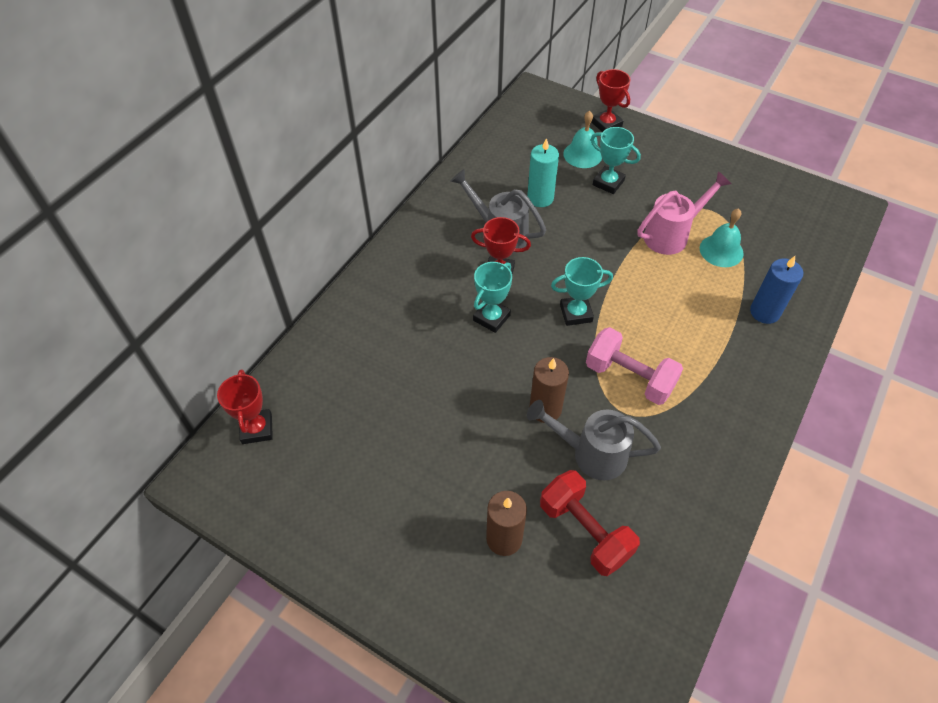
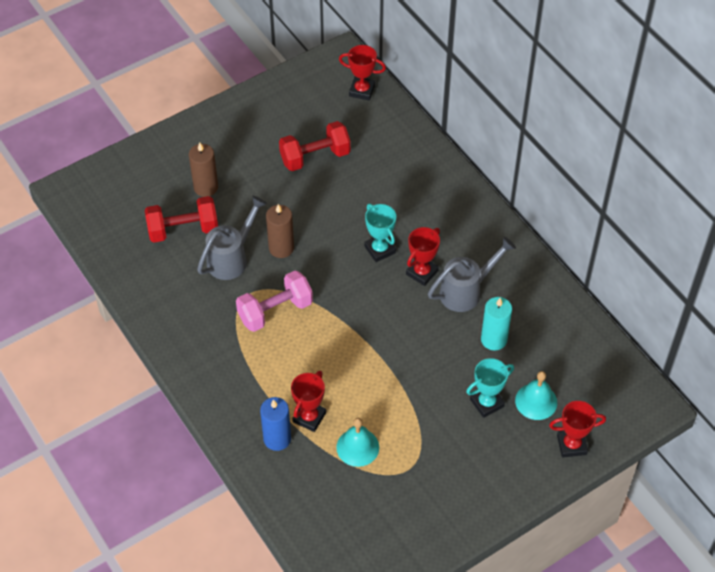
camera: 115 degrees right, 0 degrees up
(391, 434) = (315, 157): none -> red dumbbell
(576, 313) = (352, 306): turquoise trophy -> none
(671, 235) = (396, 418): pink watering can -> none
(723, 297) = (309, 417): none -> red trophy

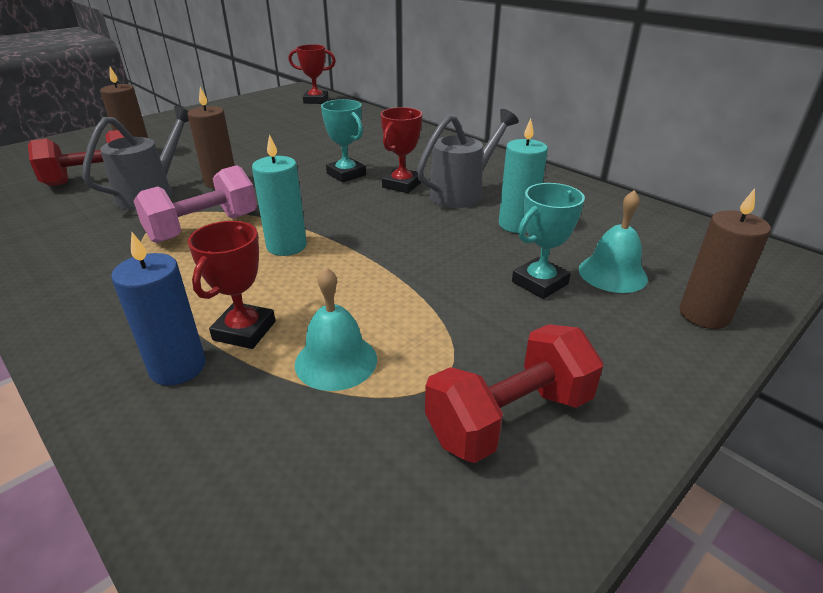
camera: 10 degrees left, 20 degrees down
(315, 157) = (268, 130): red dumbbell -> red dumbbell (509, 418)
(332, 341) = (286, 246): none -> turquoise candle
(571, 445) = (704, 315): red trophy -> brown candle

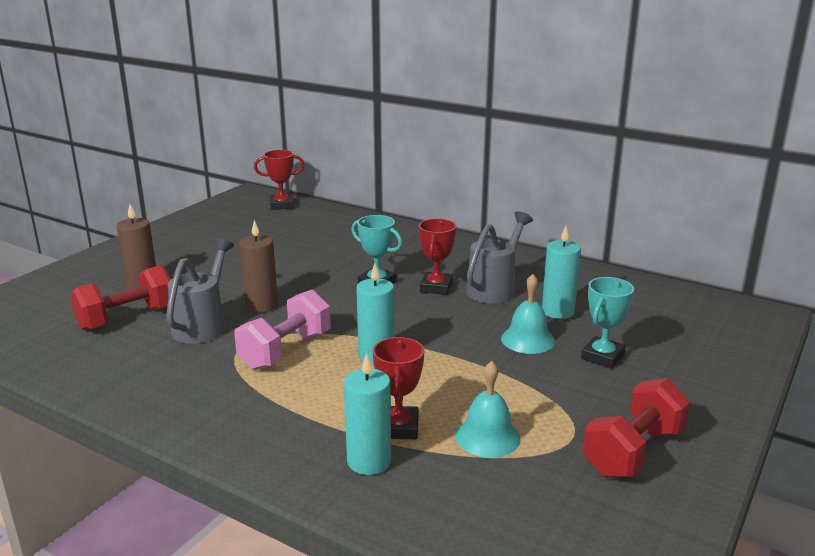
camera: 15 degrees left, 10 degrees down
(178, 367) = (369, 461): blue candle -> turquoise candle
(612, 273) = (652, 341): turquoise bell -> turquoise bell (527, 339)
(704, 315) = (729, 362): brown candle -> none

